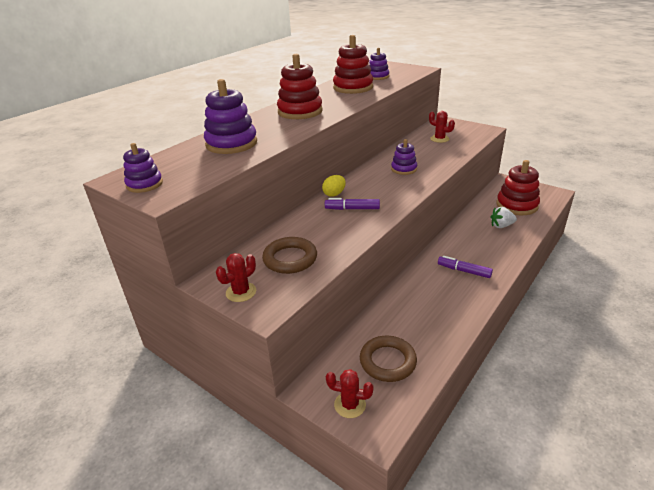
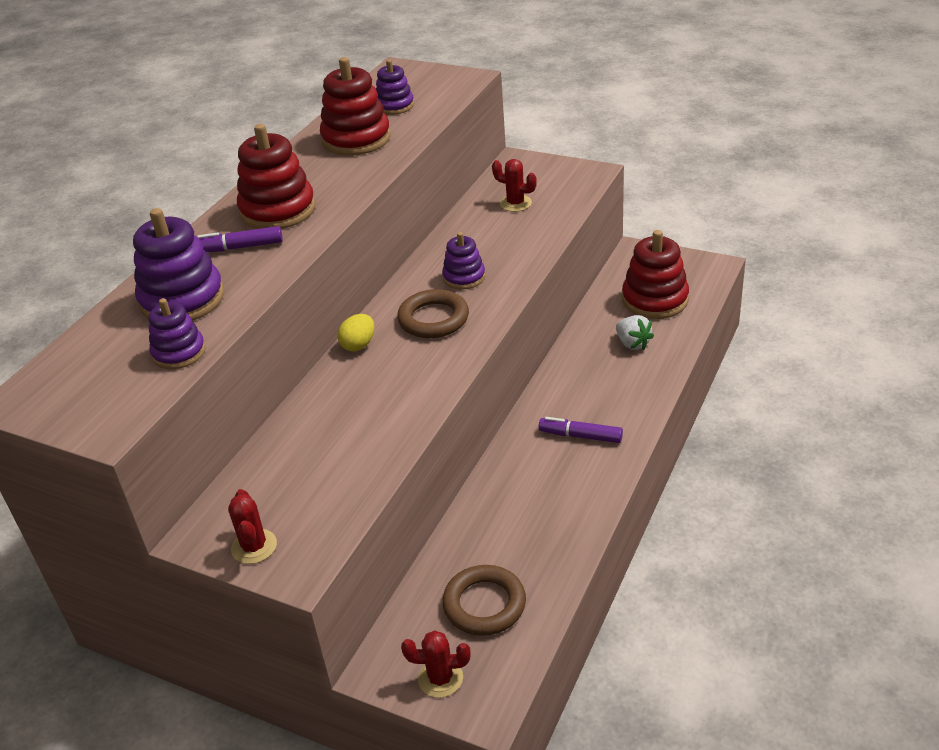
camera: 10 degrees left, 5 degrees up
(144, 184) = (69, 405): purple stacking toy -> purple stacking toy (179, 353)
(241, 292) = (254, 546): red cactus -> red cactus turned 45 degrees counterclockwise
(290, 259) = (314, 478): brown ring -> brown ring (433, 319)
(352, 209) = (393, 370): purple marker -> purple marker (239, 247)
(501, 226) = (632, 343): white strawberry -> white strawberry turned 105 degrees counterclockwise

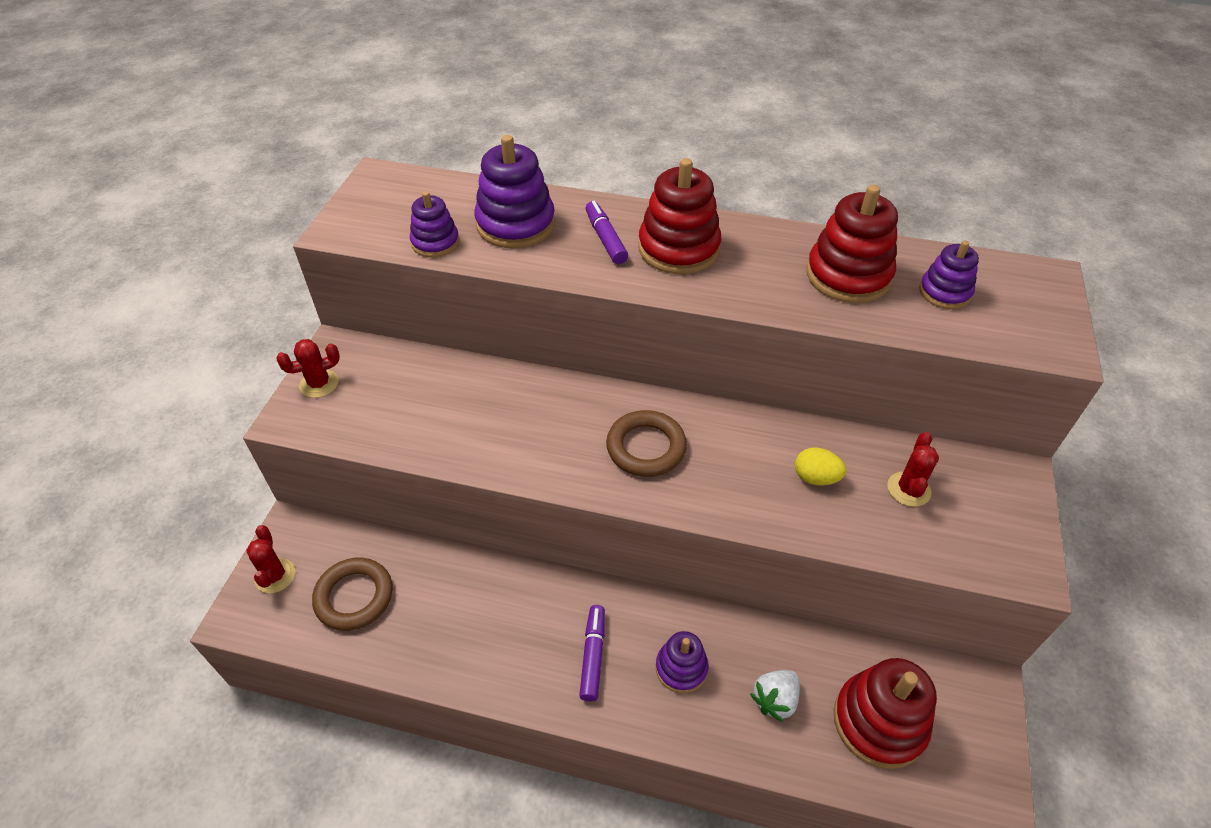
camera: 75 degrees right, 10 degrees up
(358, 345) = (592, 394): yellow egg -> yellow egg (815, 478)
(464, 277) = (730, 462): purple stacking toy -> purple stacking toy (681, 668)

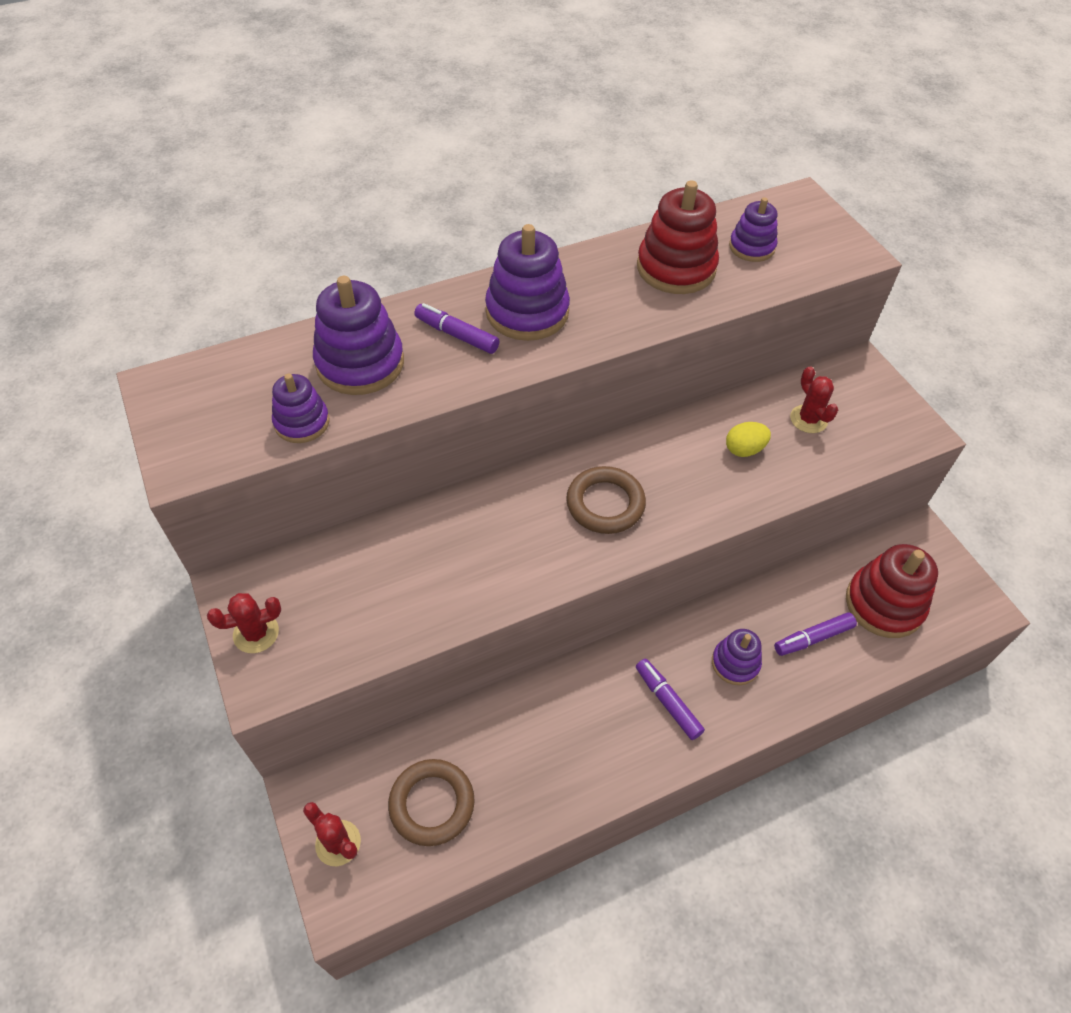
camera: 40 degrees left, 5 degrees up
(319, 384) = (256, 633): red cactus -> red cactus turned 45 degrees clockwise
(678, 249) = (527, 312): red stacking toy -> purple stacking toy
(775, 700) = (813, 638): white strawberry -> purple marker

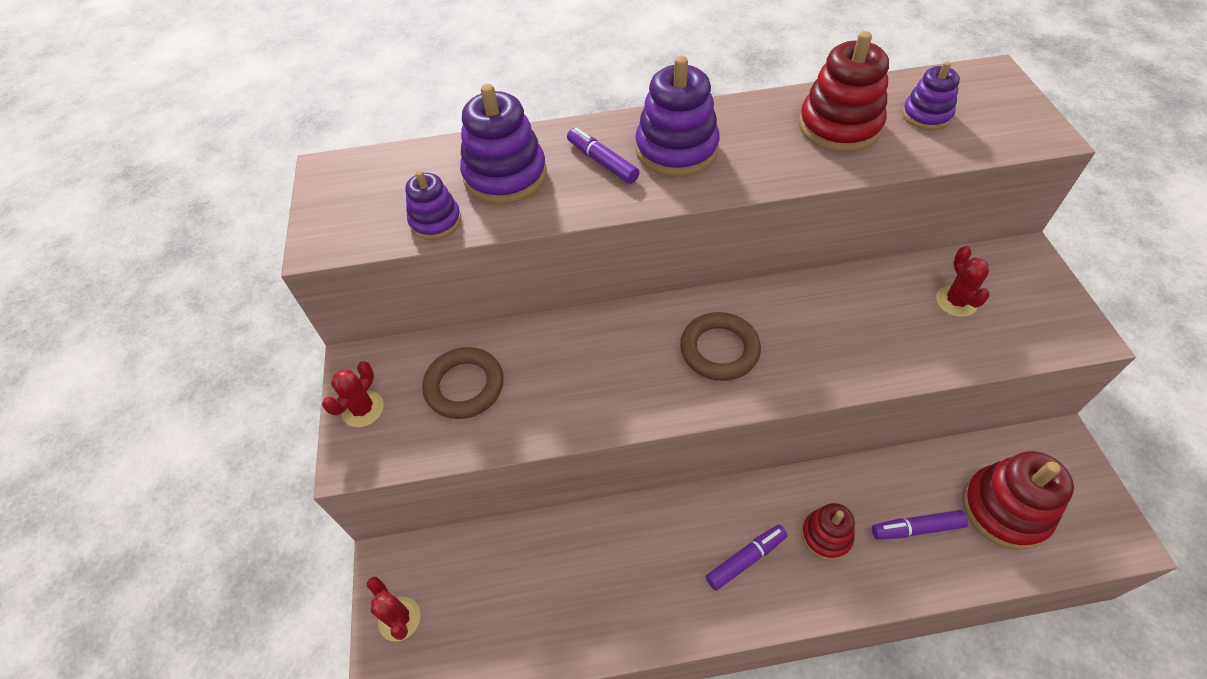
camera: 20 degrees right, 0 degrees up
(256, 633) = (363, 409): red cactus -> red cactus turned 60 degrees counterclockwise
(432, 804) = (492, 604): brown ring -> brown ring (464, 386)
(667, 702) = (746, 559): purple marker -> purple marker turned 75 degrees clockwise
(735, 663) = (826, 536): purple stacking toy -> red stacking toy
(744, 449) = (878, 321): yellow egg -> none

